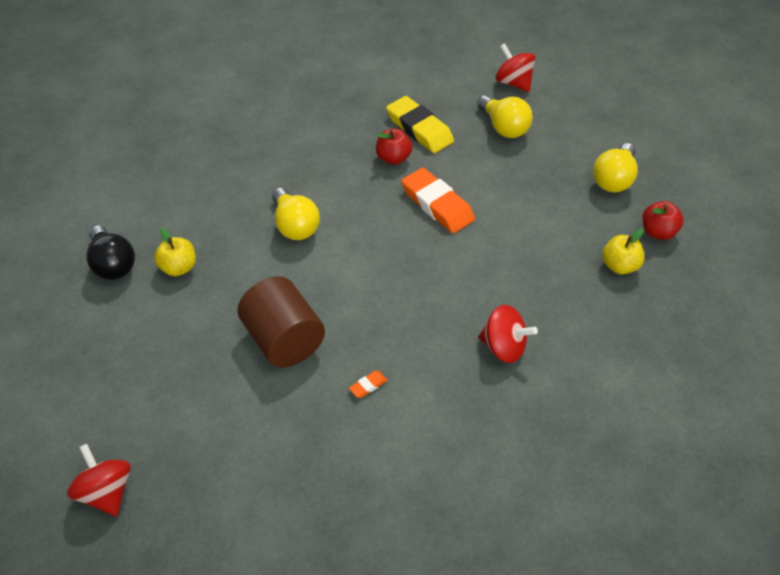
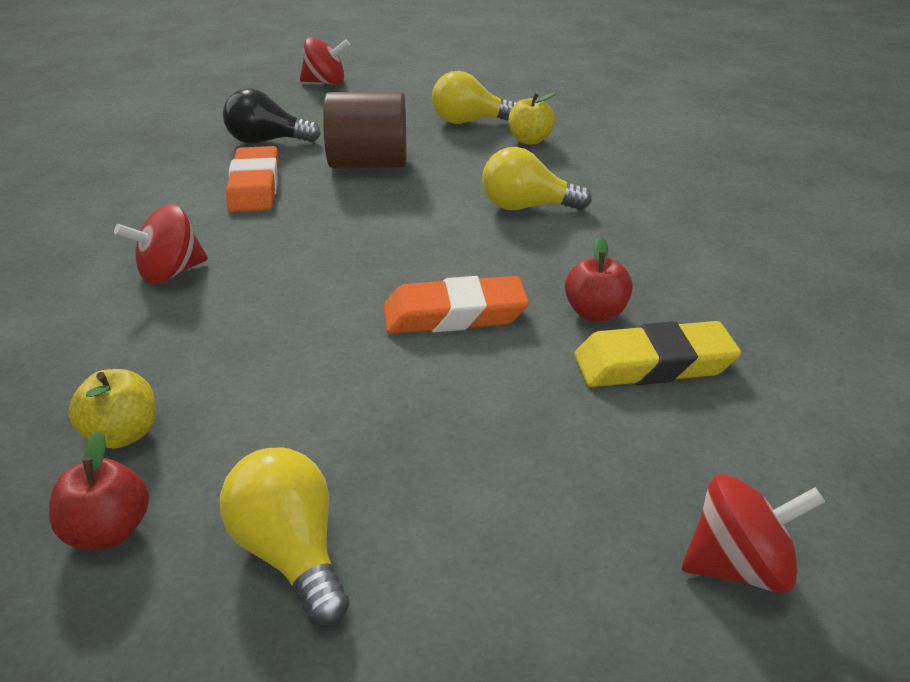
camera: 120 degrees right, 15 degrees down
(113, 264) = (569, 116): black light bulb -> black light bulb (267, 141)
(368, 386) = (255, 186): orange eraser -> orange eraser, size x2.47
(504, 127) = (583, 470): yellow light bulb -> yellow light bulb (469, 121)

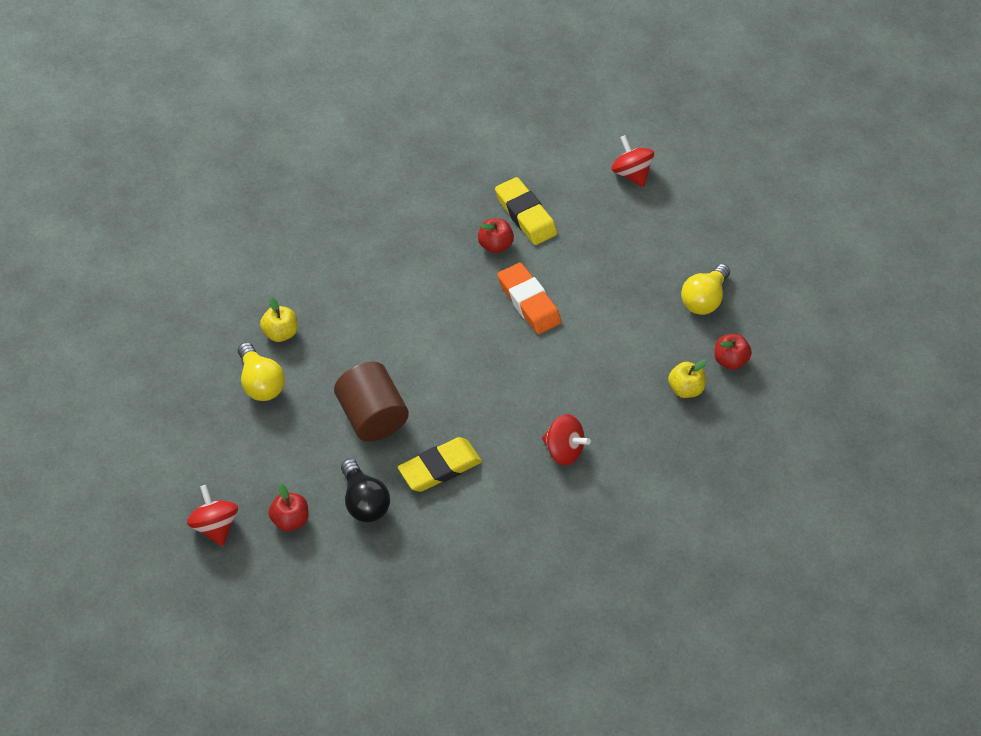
camera: 120 degrees left, 20 degrees up
(255, 186) = (439, 468): orange eraser -> yellow eraser
(292, 109) = (289, 520): none -> red apple
(526, 207) = (391, 305): yellow light bulb -> none

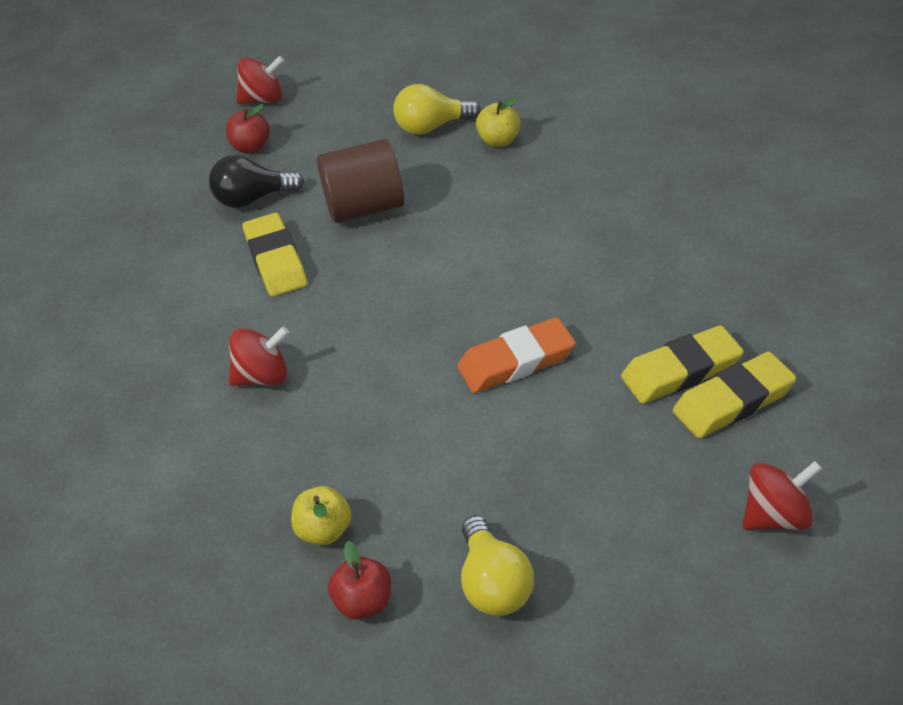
camera: 110 degrees right, 10 degrees down
(494, 245) = (623, 333): red apple -> none
(547, 190) = (733, 401): none -> yellow eraser
(563, 450) = (263, 376): red spinning top -> red spinning top turned 150 degrees counterclockwise
(703, 299) = (494, 584): yellow light bulb -> yellow light bulb turned 150 degrees counterclockwise

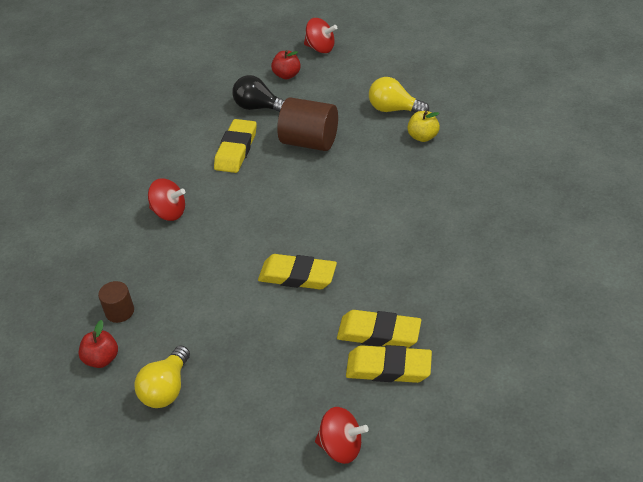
camera: 35 degrees right, 0 degrees up
(324, 531) = (119, 311): yellow apple -> brown cylinder
(516, 361) = (297, 276): orange eraser -> yellow eraser

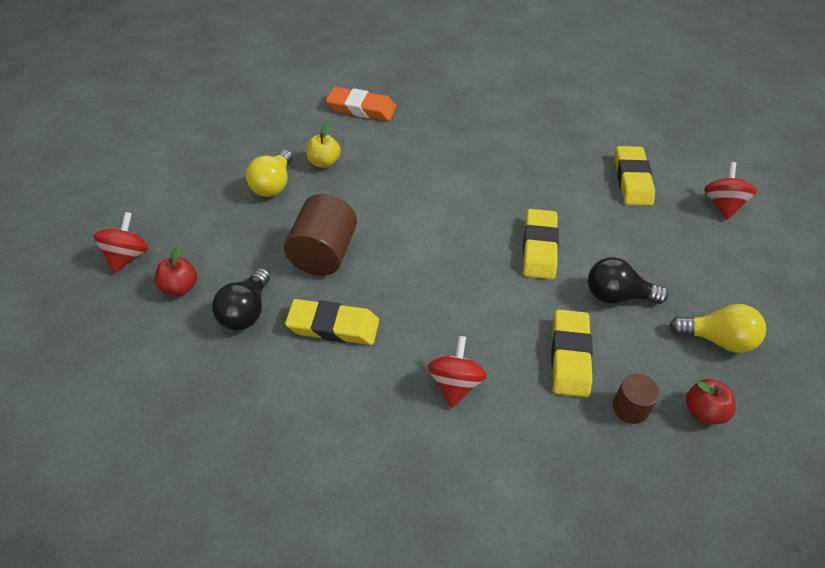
camera: 100 degrees left, 5 degrees up
(231, 324) = (617, 296): none -> black light bulb
(379, 333) = (596, 187): yellow eraser -> yellow eraser (570, 356)
(508, 158) = (361, 108): none -> orange eraser

